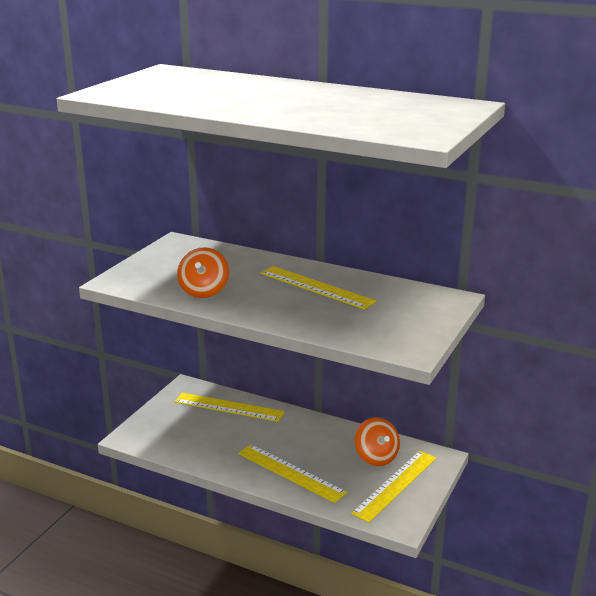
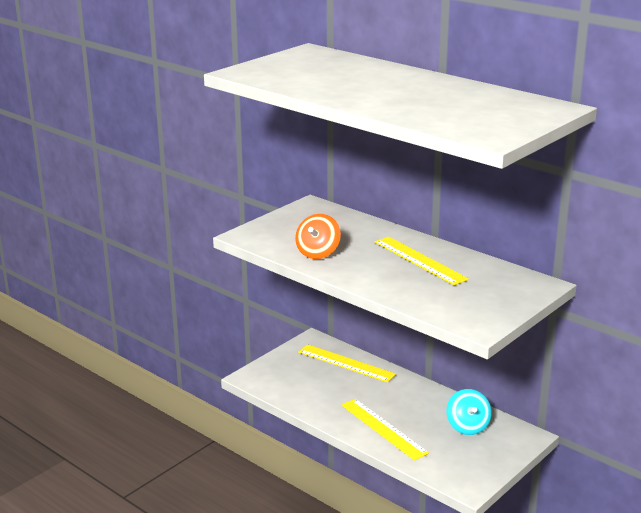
camera: 15 degrees right, 0 degrees up
(376, 457) = (467, 426): orange spinning top -> turquoise spinning top
(395, 485) = (477, 454): yellow ruler -> none

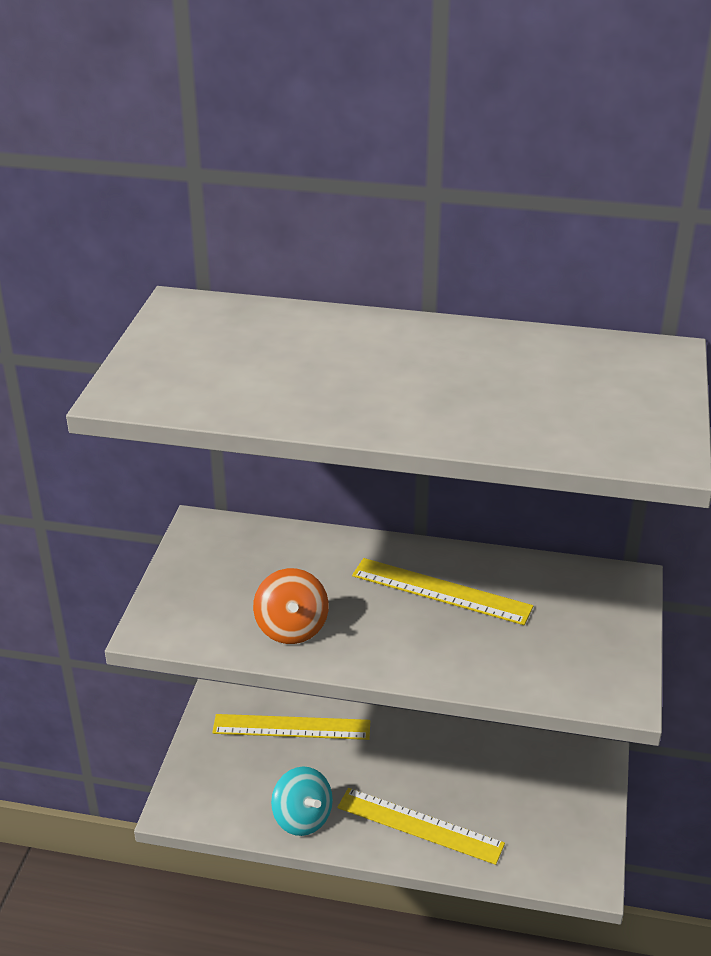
camera: 30 degrees left, 10 degrees up
(467, 426) = (518, 774): turquoise spinning top -> turquoise spinning top (302, 818)

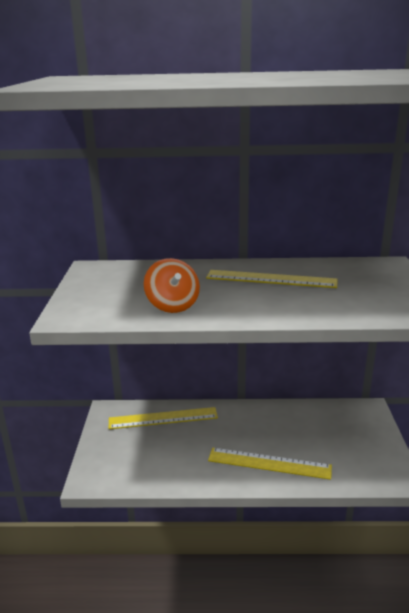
camera: 10 degrees left, 10 degrees down
(302, 818) = (185, 471): turquoise spinning top -> none

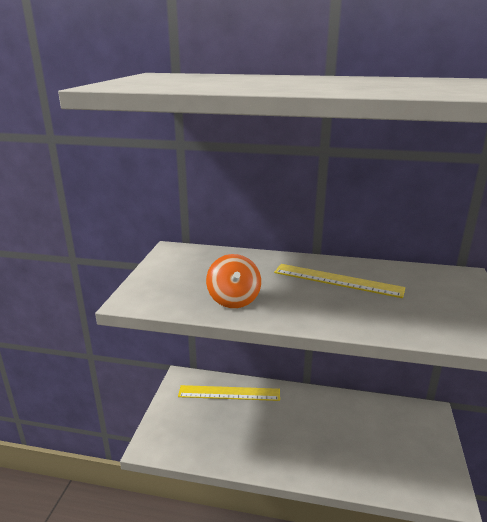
camera: 10 degrees right, 0 degrees up
(269, 463) = (320, 457): yellow ruler -> none

